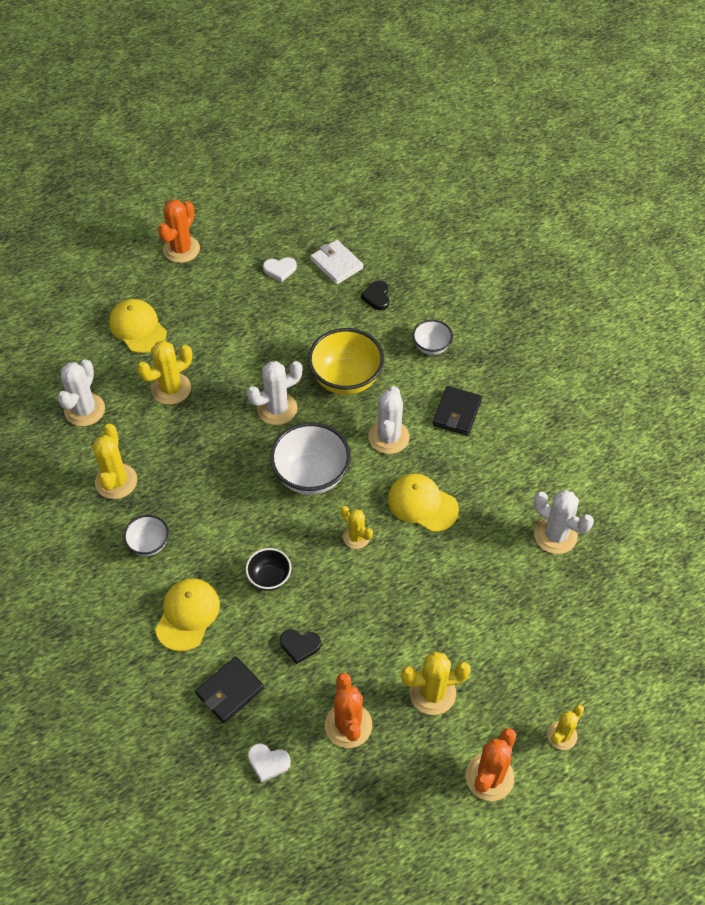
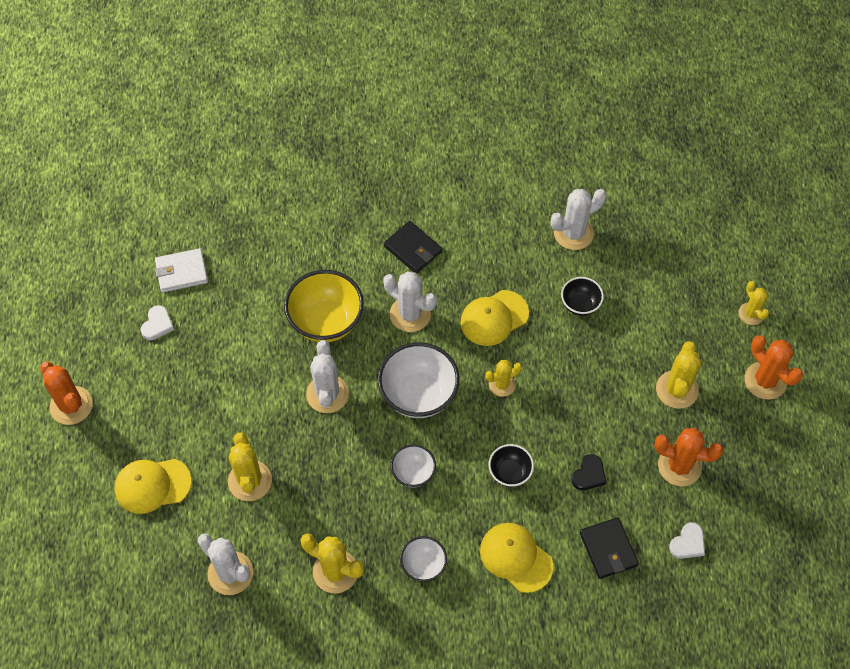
camera: 65 degrees left, 5 degrees up
(377, 297) = (244, 255): black heart -> none
(431, 347) = (329, 236): white bowl -> white bowl (413, 473)
(478, 570) = (580, 305): none -> black bowl

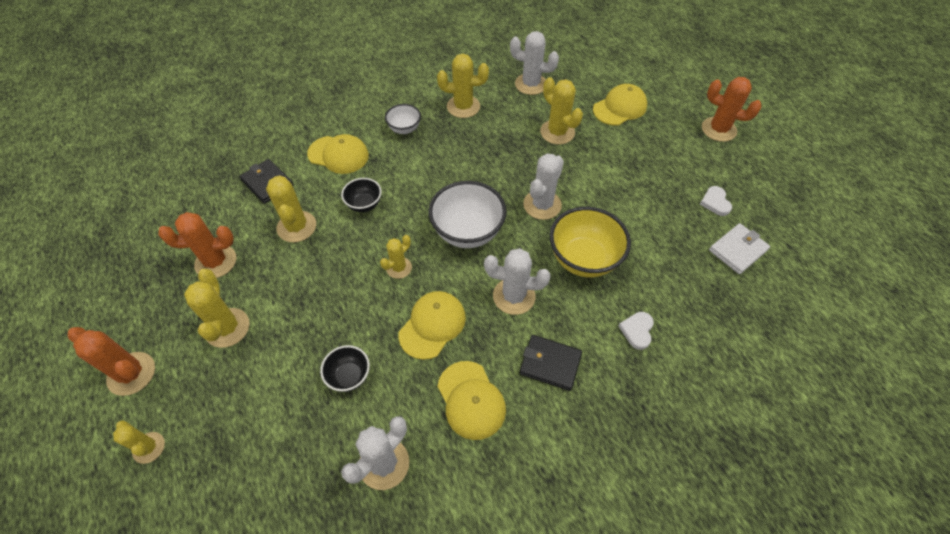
camera: 155 degrees right, 5 degrees down
(327, 394) = (542, 205): white cactus -> white cactus turned 60 degrees clockwise
(413, 473) = (441, 177): white bowl -> none
(489, 248) = (471, 400): none -> yellow cap
(589, 474) = (296, 227): black heart -> yellow cactus
(687, 543) = (201, 208): white heart -> white heart (637, 331)

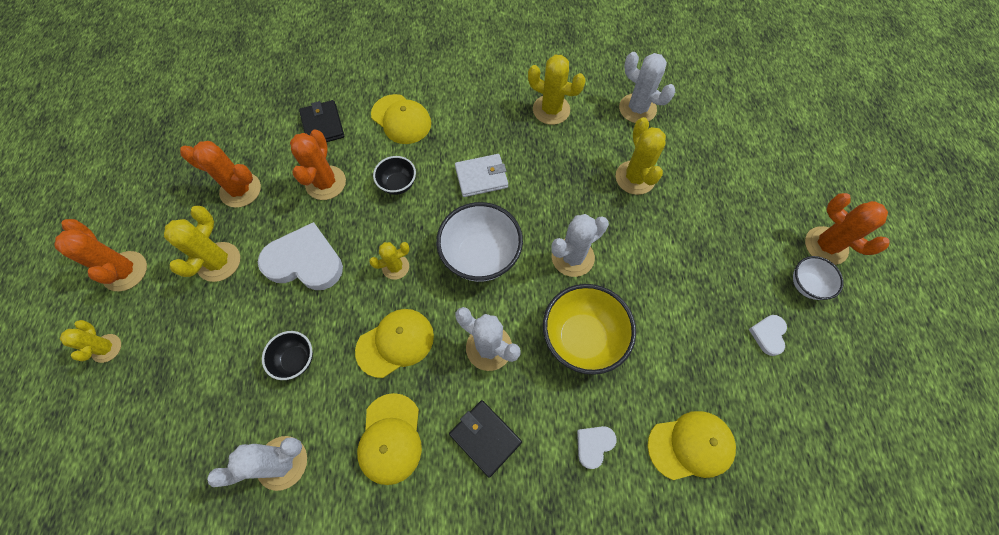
camera: 25 degrees right, 10 degrees up
(296, 227) = (326, 183): yellow cactus -> orange cactus
(312, 295) = (305, 261): none -> white heart
(404, 129) = (478, 114): white bowl -> white bowl (806, 285)
(620, 108) = (722, 174): yellow cap -> yellow cap (691, 445)
(737, 250) = (761, 404): white wallet -> white wallet (481, 177)

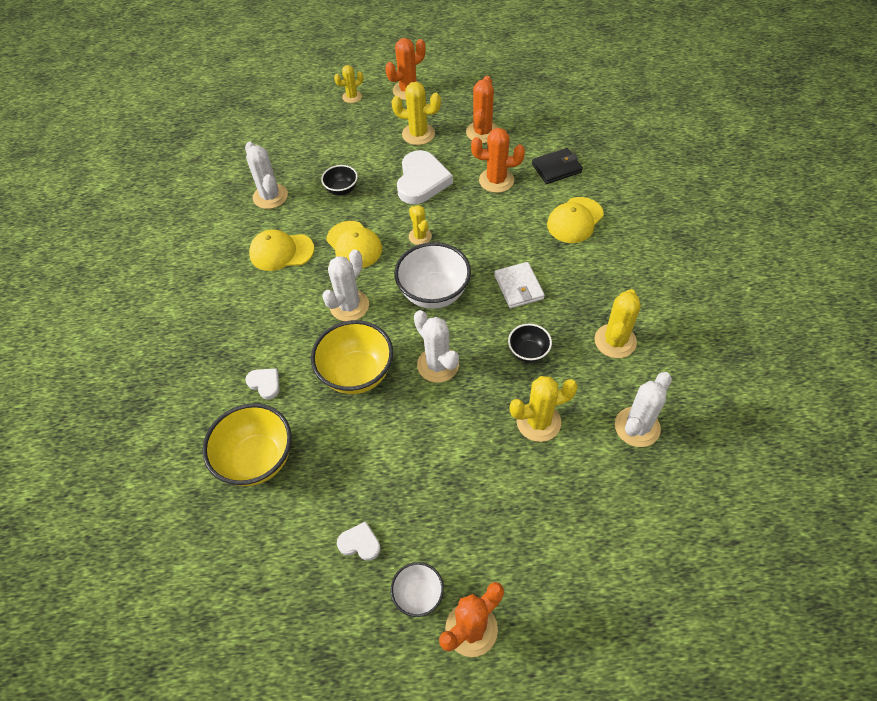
camera: 90 degrees right, 10 degrees down
(398, 184) = (501, 227): black bowl -> black bowl (528, 352)
(485, 438) = (277, 309): black wallet -> none
(691, 445) = (258, 459): yellow cap -> yellow bowl

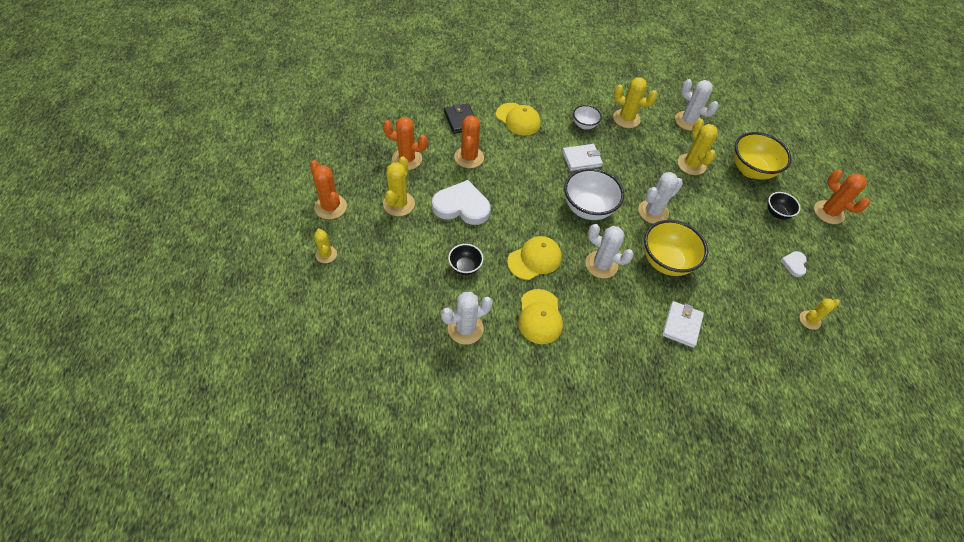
camera: 95 degrees left, 0 degrees up
(258, 459) = (748, 328): yellow bowl -> yellow bowl (750, 170)
(265, 383) = (681, 325): white heart -> white wallet
(418, 595) = (817, 235): white bowl -> white bowl (584, 125)
(420, 236) = (528, 212): yellow cactus -> yellow cactus (809, 320)
(528, 352) = (638, 162): black bowl -> black bowl (777, 213)

